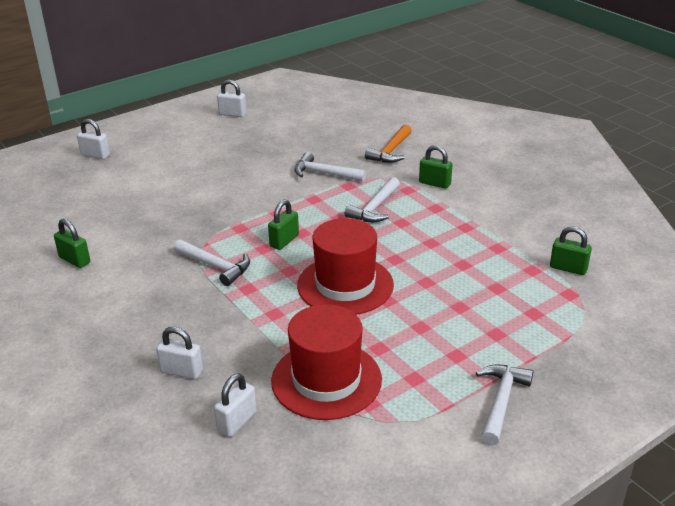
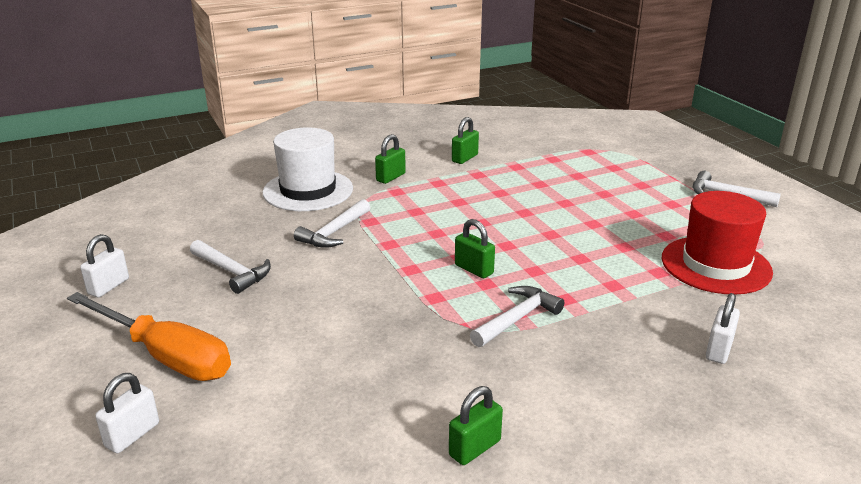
camera: 80 degrees left, 5 degrees down
(163, 148) = (166, 356): none -> orange screwdriver
(237, 422) = (788, 317): white padlock -> none
(345, 285) = (565, 242): red hat -> none
(374, 208) = (425, 212): white hammer -> white hammer (232, 272)
(390, 151) = (308, 190): orange hammer -> white hat
(568, 268) = (552, 146): green padlock -> green padlock (464, 158)

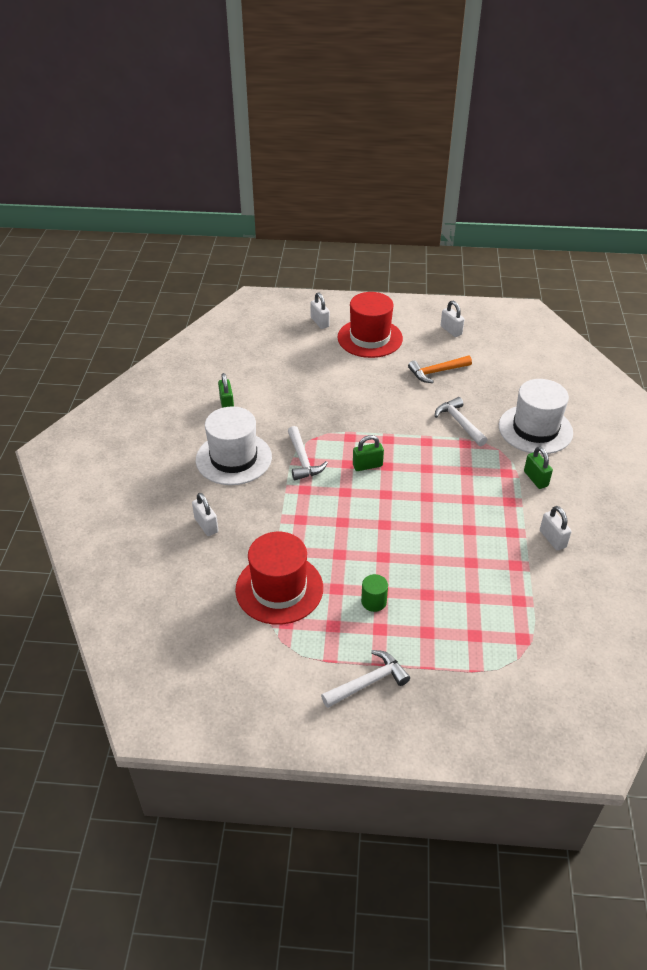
camera: 120 degrees right, 15 degrees up
(166, 356) = (370, 338): orange screwdriver -> red hat
(232, 272) = (436, 372): white hammer -> orange hammer
(464, 158) = (552, 539): green padlock -> white padlock
(583, 381) = (233, 458): none -> white hat
(650, 214) = (373, 601): none -> green cylinder

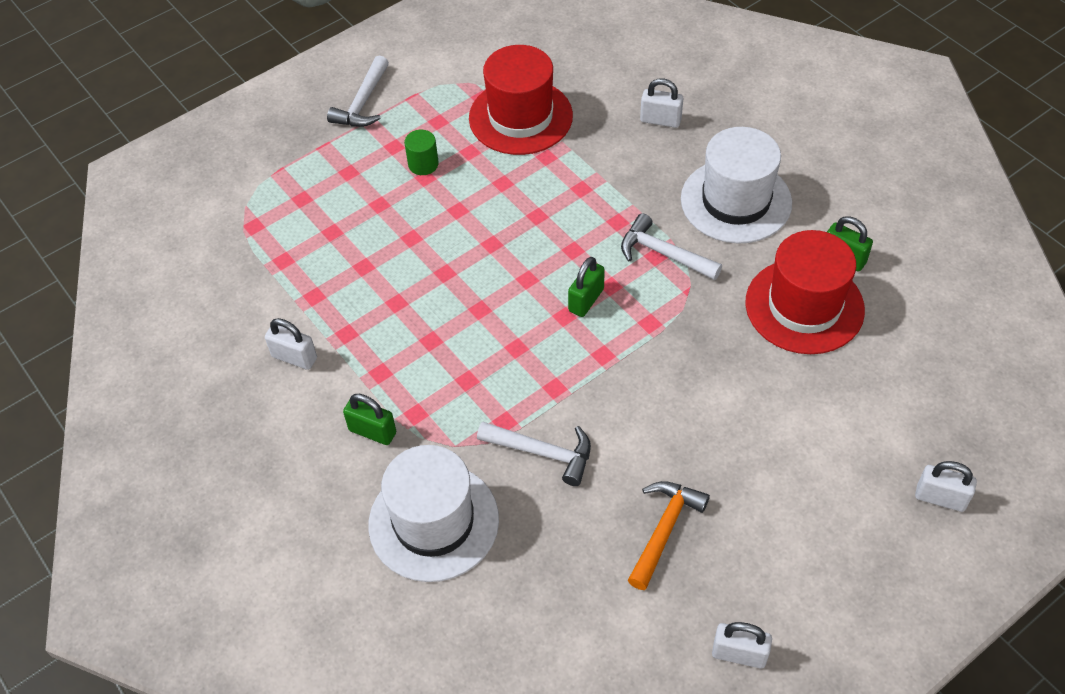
camera: 140 degrees right, 10 degrees up
(370, 338) = (832, 525): red hat -> red hat (804, 306)

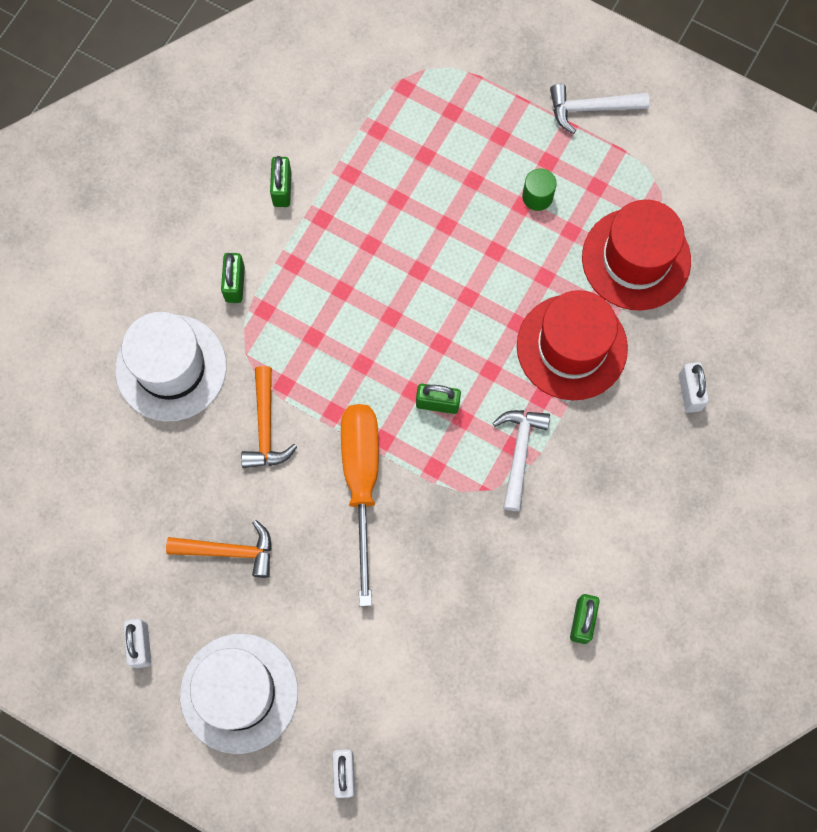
camera: 65 degrees right, 20 degrees up
(294, 357) = (282, 189): white padlock -> green padlock
(543, 453) = (265, 427): white hammer -> orange hammer
(639, 387) = (361, 482): none -> orange screwdriver
(736, 201) = (613, 498): white hat -> white hat (239, 693)
(804, 306) = (509, 600): red hat -> red hat (572, 347)

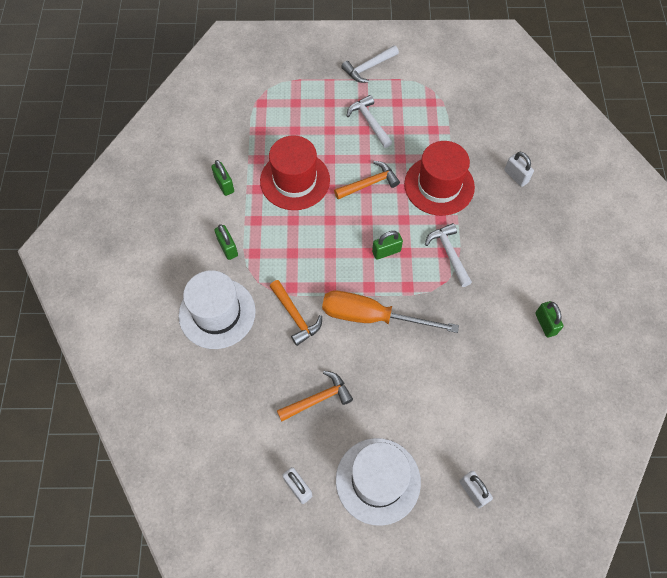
camera: 30 degrees left, 10 degrees down
(361, 482) = (371, 316): orange screwdriver -> orange screwdriver turned 45 degrees counterclockwise
(477, 292) = (369, 183): none -> orange hammer
(537, 197) = (369, 122): green cylinder -> white hammer
(636, 259) = (442, 126): red hat -> red hat (295, 180)

